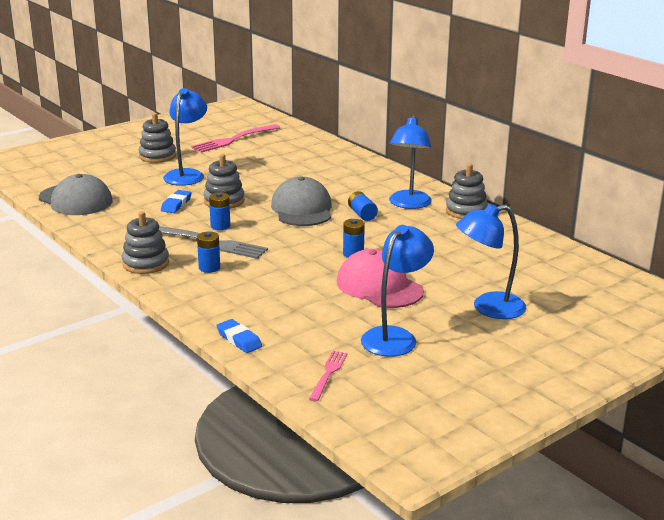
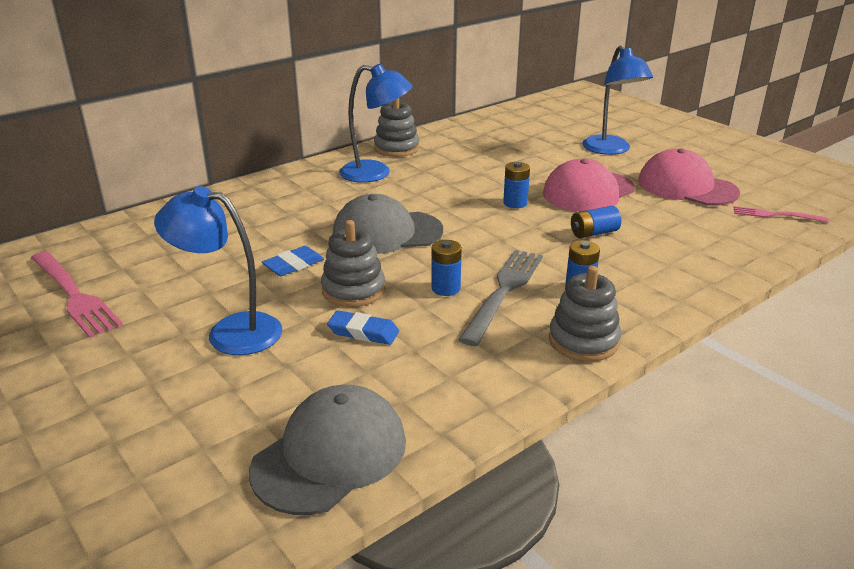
camera: 90 degrees left, 5 degrees up
(157, 156) = (118, 373): grey stacking toy -> none
(239, 339) = (745, 261): blue eraser -> blue eraser (293, 265)
(362, 214) = (404, 197): blue battery -> blue battery (594, 233)
(395, 336) = (686, 187): blue lamp -> pink cap

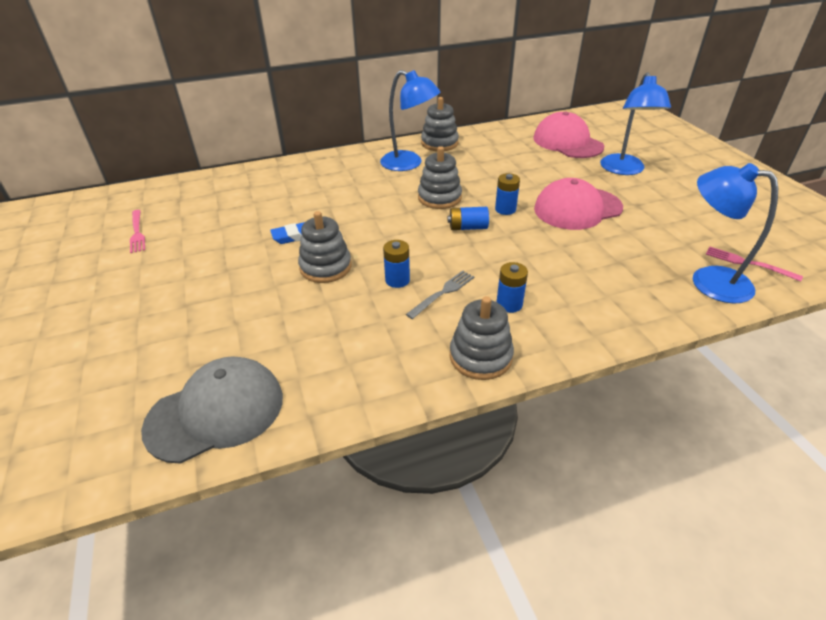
camera: 20 degrees right, 10 degrees up
(74, 296) = (137, 233): pink fork -> pink fork, size x0.57
(230, 332) = (216, 285): blue lamp -> blue lamp (708, 280)
(363, 332) = (309, 307): blue eraser -> none
(387, 232) = (384, 219): grey cap -> none
(435, 202) = (439, 198): none -> grey stacking toy
(504, 291) = (443, 292): grey fork -> grey fork, size x0.57
(594, 233) = (556, 251): blue battery -> blue battery (468, 227)
(686, 187) = (674, 218): pink cap -> pink cap (567, 142)

